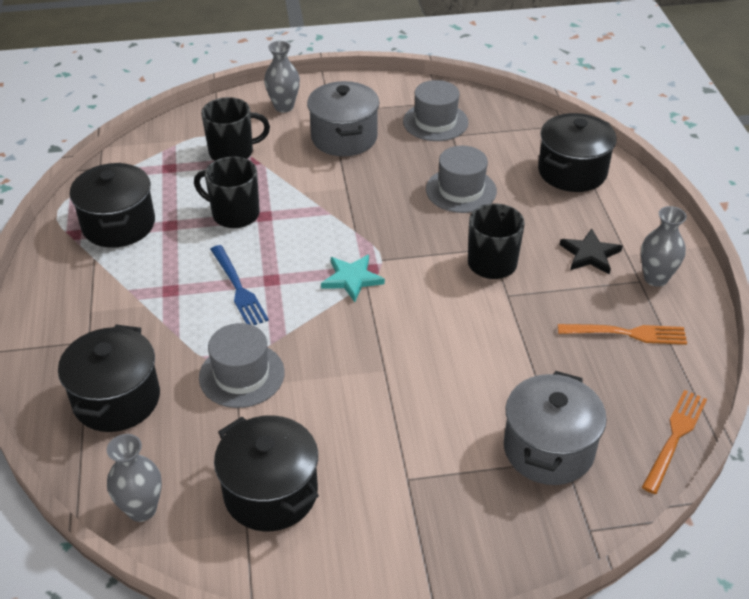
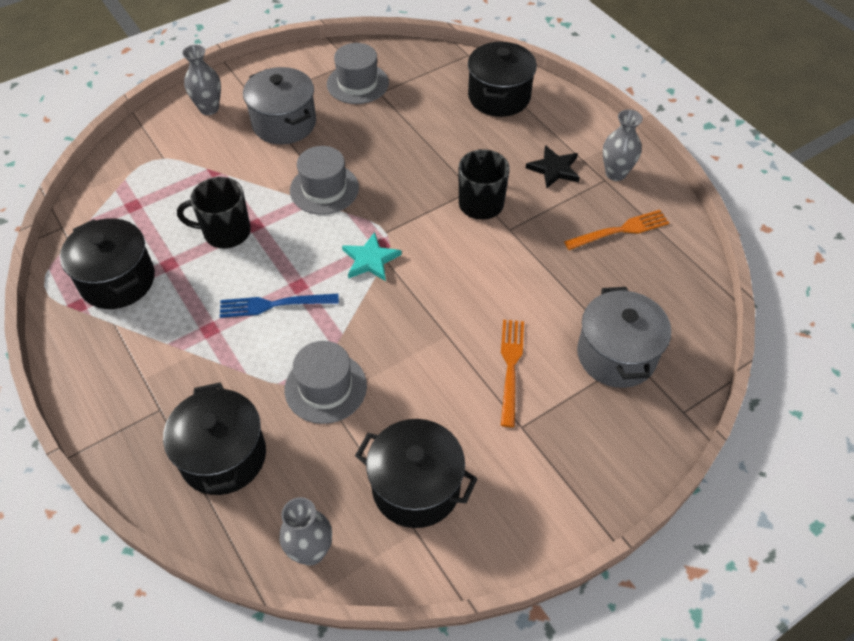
camera: 25 degrees left, 10 degrees up
(233, 152) = (187, 170): black mug -> none
(238, 288) = (273, 305): blue fork -> blue fork turned 135 degrees clockwise
(461, 190) = (416, 143): grey hat -> grey hat (324, 189)
(675, 437) = (702, 307): orange fork -> orange fork (510, 366)

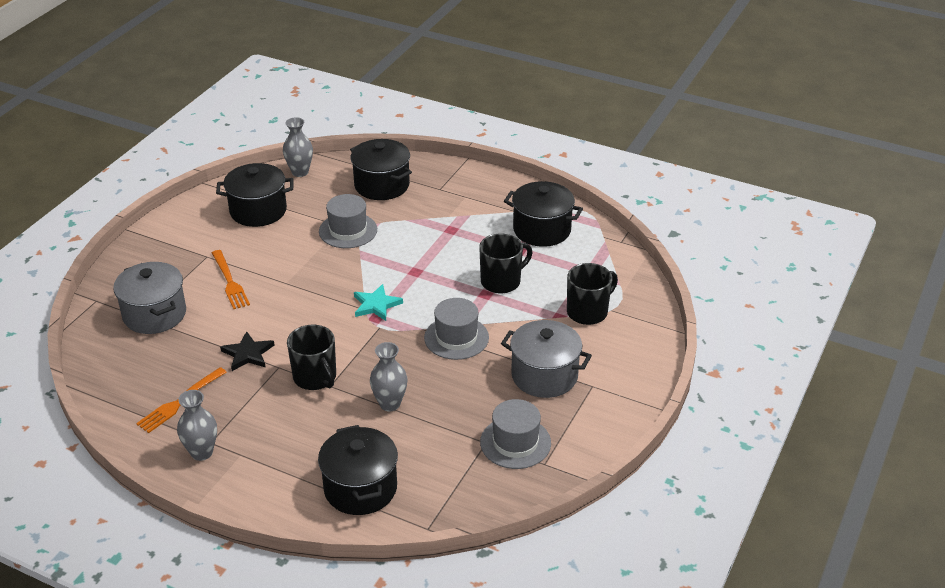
camera: 150 degrees right, 15 degrees down
(184, 164) = (588, 312): none -> black mug
(209, 108) = (624, 362): grey vase -> grey vase (390, 404)
(273, 305) = (422, 255): blue fork -> none
(554, 169) = (264, 433): black star -> black star (248, 354)

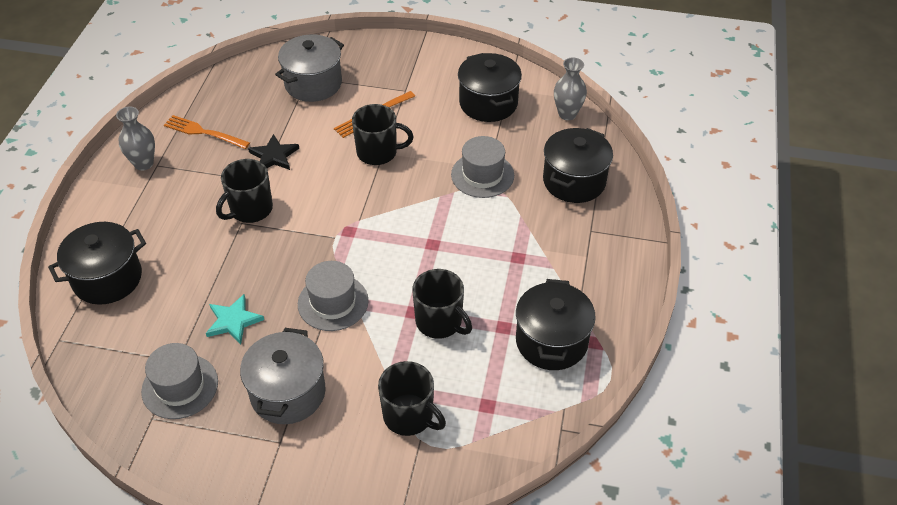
camera: 75 degrees right, 10 degrees up
(284, 285) = (378, 152): none -> black mug
(376, 305) = (368, 226): turquoise star -> turquoise star (233, 321)
(390, 404) = (222, 272): grey vase -> none

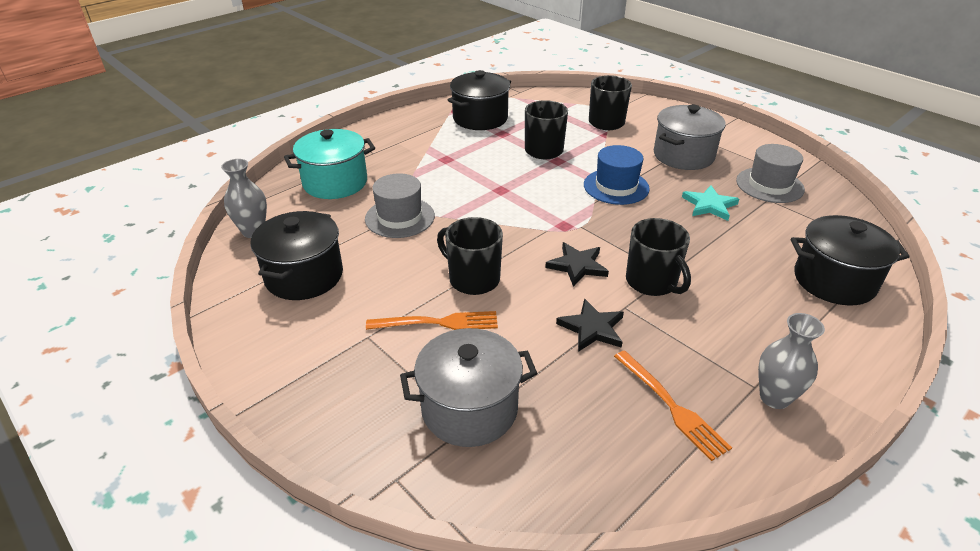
camera: 145 degrees left, 10 degrees down
(250, 210) = (652, 282): black mug -> black mug turned 75 degrees clockwise
(313, 197) = (577, 266): none -> black star
(333, 302) = (616, 186): grey hat -> blue hat
(574, 181) = (335, 183): black pot -> turquoise pot

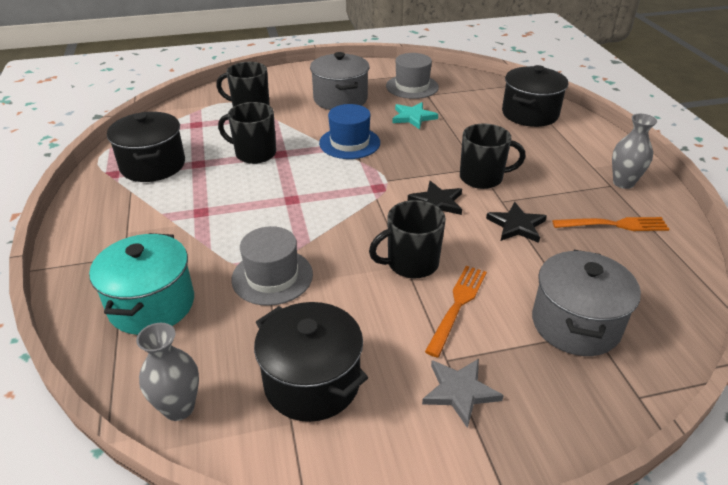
camera: 60 degrees left, 0 degrees up
(336, 354) = (460, 392): none -> grey star

